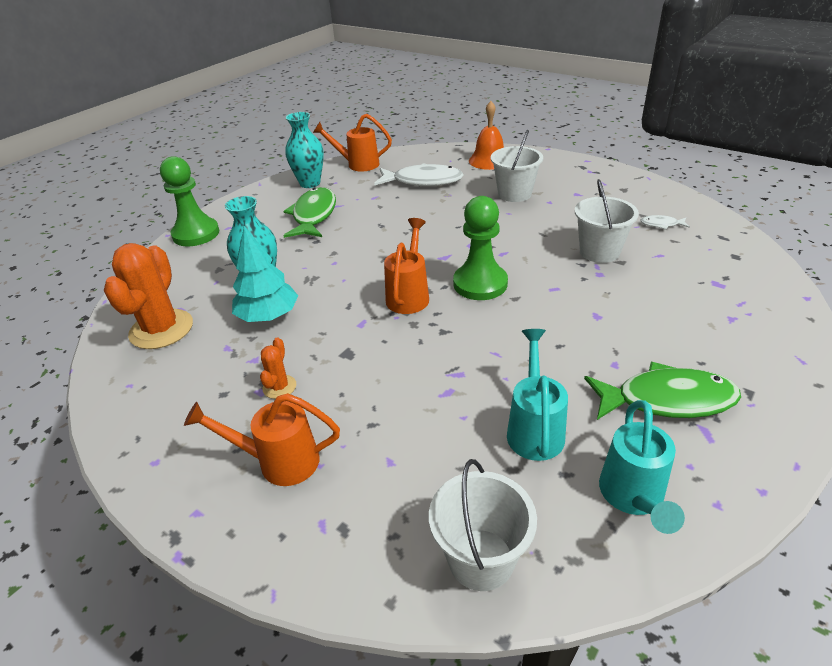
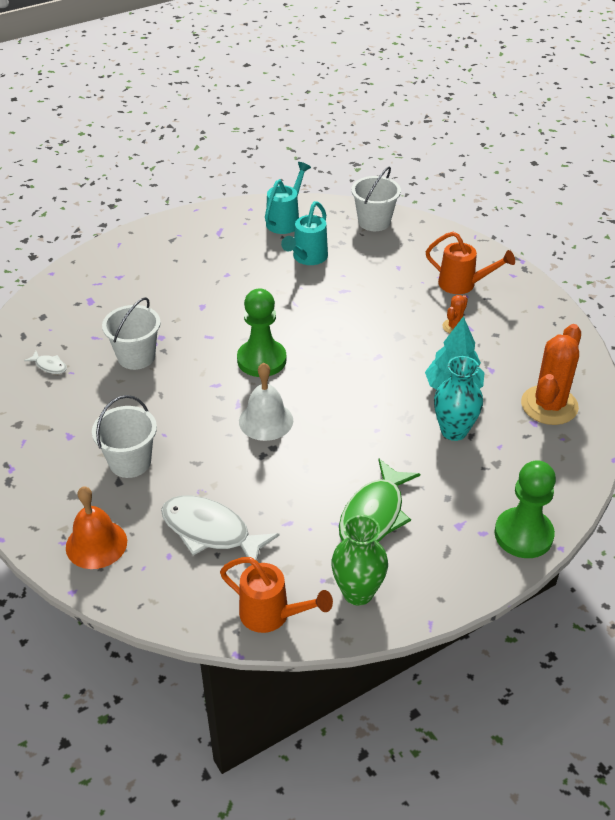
camera: 160 degrees left, 5 degrees up
(310, 183) = (358, 592): turquoise vase -> green vase
(409, 295) = (326, 369): orange watering can -> none
(435, 242) = (266, 420): none -> white bell
(667, 400) = (220, 249): green fish -> none

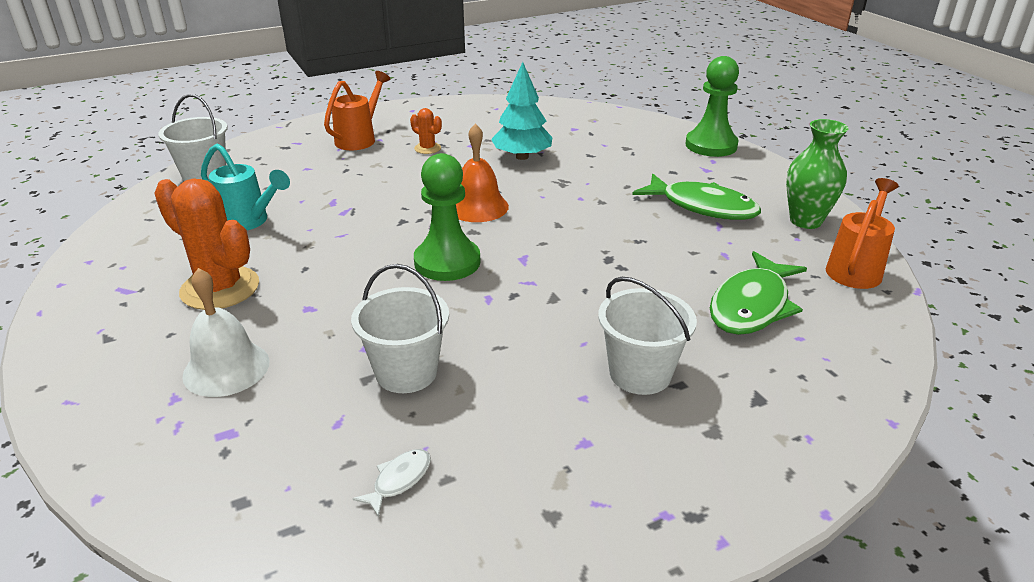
camera: 85 degrees left, 10 degrees down
(96, 544) = (801, 402): orange bell -> orange bell (478, 207)
(211, 531) = (752, 305): white fish -> green fish
(266, 420) = (561, 262): white bell -> white bell (226, 368)
(286, 220) = (147, 233): turquoise watering can -> none
(454, 431) = (583, 161): turquoise vase -> none
(549, 405) = (552, 121): orange cactus -> orange cactus (220, 288)

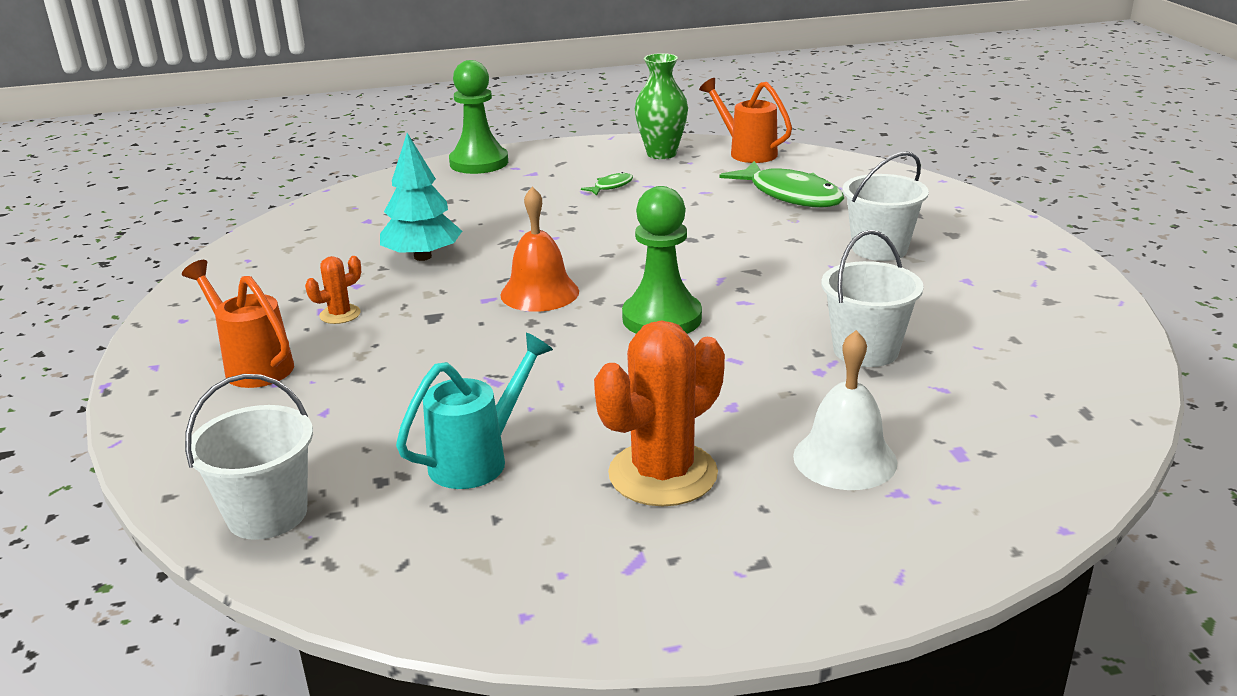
camera: 75 degrees left, 5 degrees down
(399, 480) = (1019, 359): white fish -> none
(702, 207) = (611, 186): green fish -> green fish, size x0.45

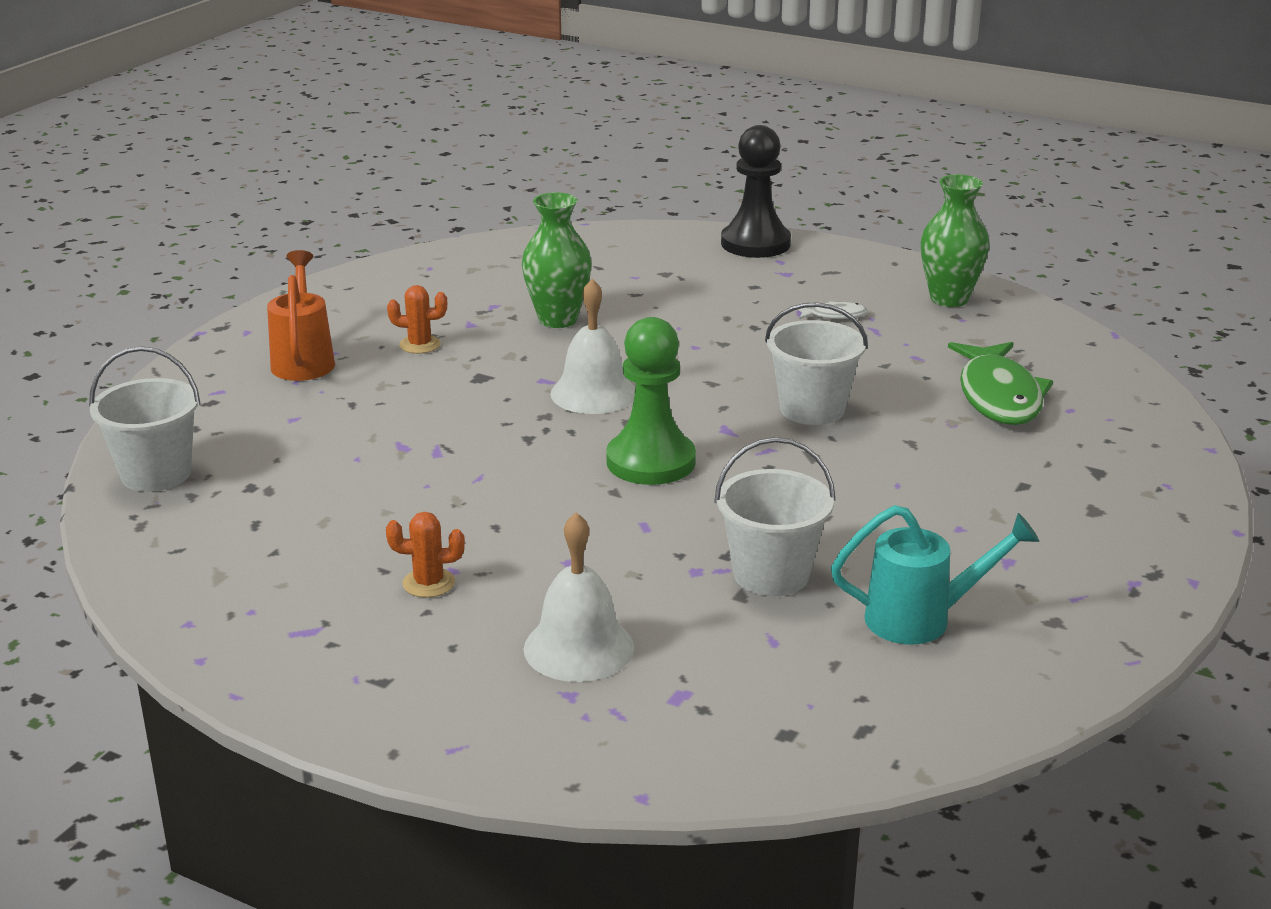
camera: 40 degrees right, 0 degrees up
(422, 257) = (558, 319): turquoise tree -> green vase
(479, 163) = (755, 243): green pawn -> black pawn
(479, 458) = (331, 504): turquoise watering can -> turquoise watering can (922, 619)
(539, 293) = (593, 393): orange bell -> white bell
(611, 186) = (834, 315): green fish -> white fish
(663, 474) = (428, 583): orange cactus -> orange cactus, size x0.48
(746, 152) = (1044, 330): orange watering can -> none
(879, 249) = (980, 490): white bucket -> white bucket (812, 409)

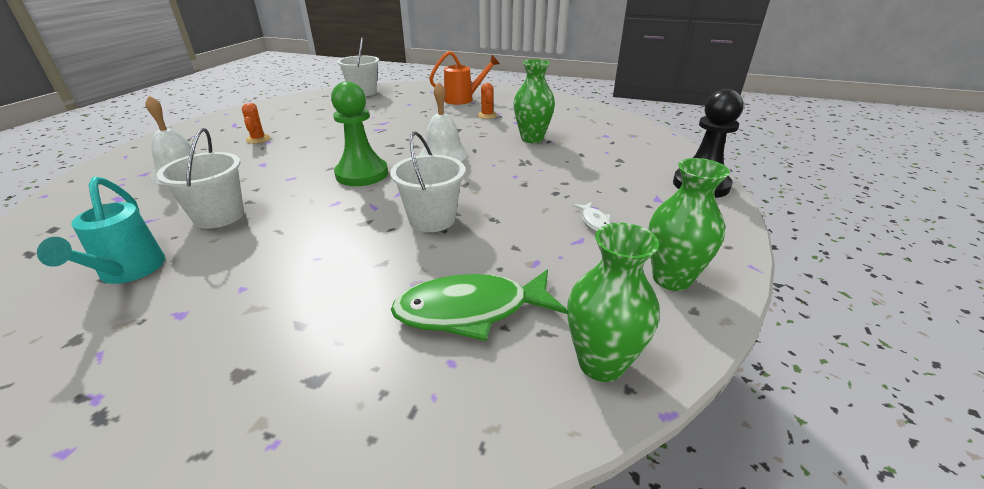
camera: 80 degrees right, 5 degrees up
(1065, 348) = (601, 363): none -> green vase

